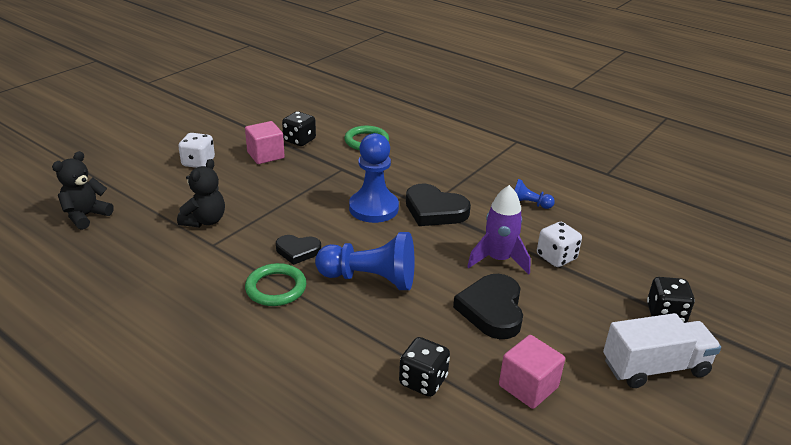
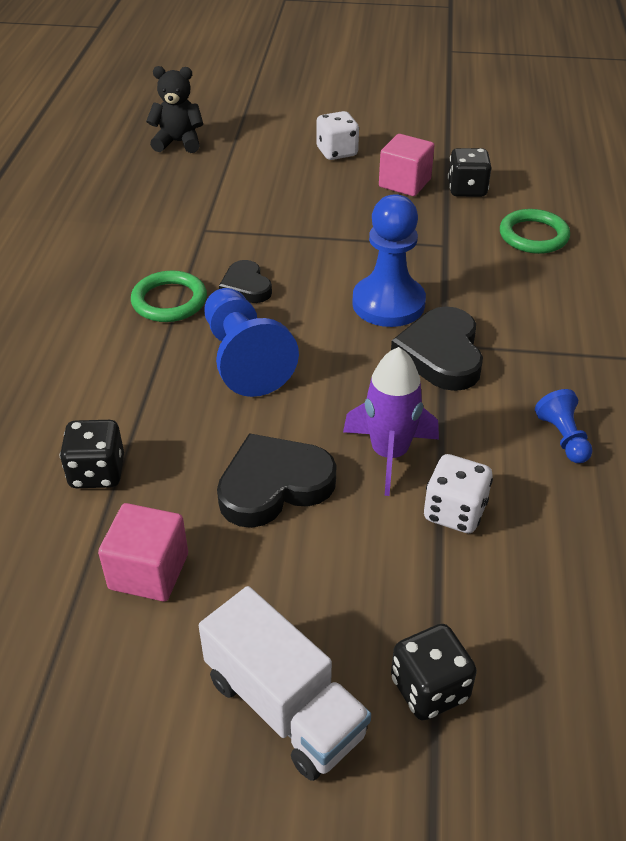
camera: 60 degrees right, 10 degrees up
(205, 221) = (238, 206): black teddy bear -> none

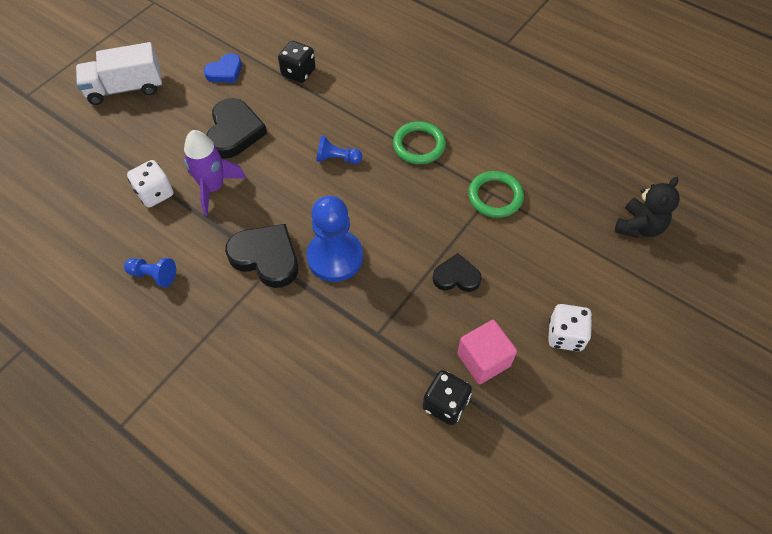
camera: 120 degrees right, 15 degrees up
(149, 571) = (225, 71): pink cube -> blue heart
(244, 359) = (337, 159): blue pawn -> blue pawn, size x0.51
(246, 286) = (408, 189): black heart -> black heart (456, 276)
(429, 689) = (87, 134): black dice -> none
(533, 236) = (347, 409): green ring -> green ring (495, 196)

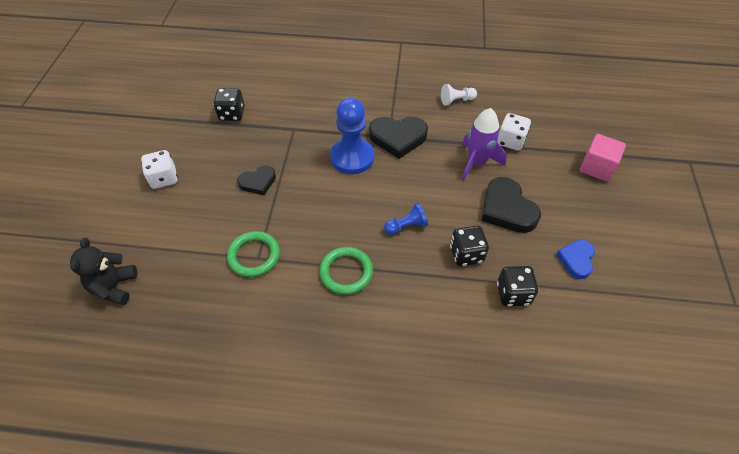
camera: 150 degrees right, 5 degrees down
(125, 88) = (631, 202): white truck -> none
(154, 275) = (456, 100): blue pawn -> white pawn
(306, 113) = (466, 254): none -> black dice
(483, 360) = (217, 143): pink cube -> pink cube (597, 167)

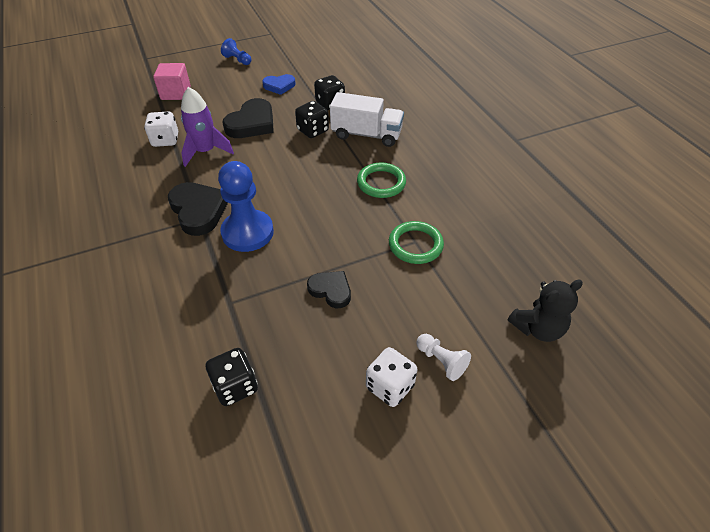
camera: 120 degrees left, 5 degrees down
(406, 226) = (309, 167): blue pawn -> blue pawn (237, 60)
(431, 300) = (366, 134): none -> white truck
(456, 100) = (116, 189): white pawn -> white pawn (441, 361)

